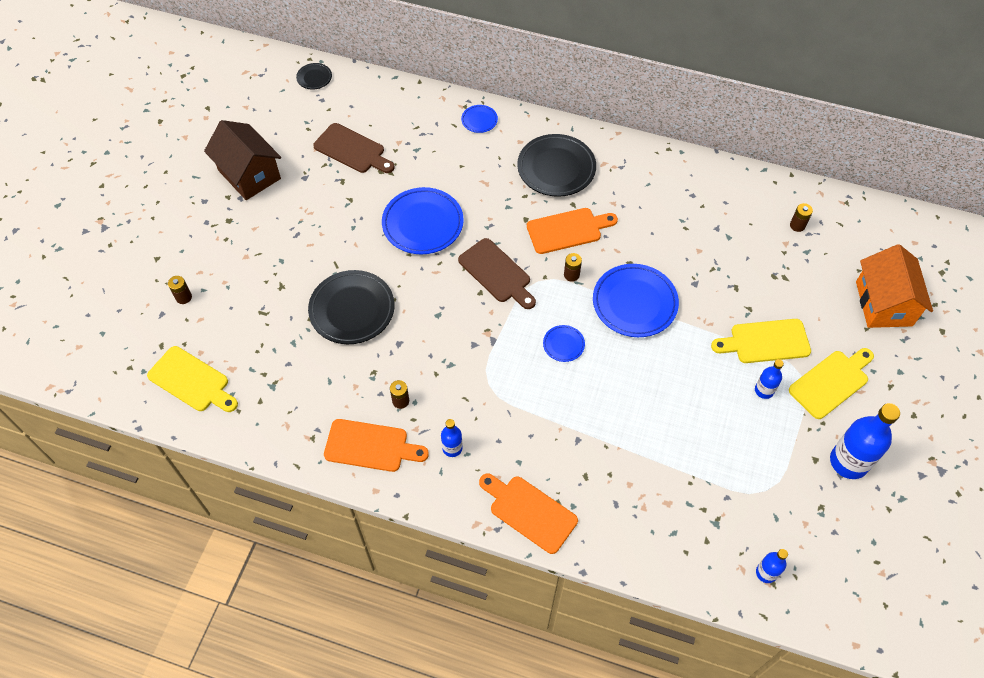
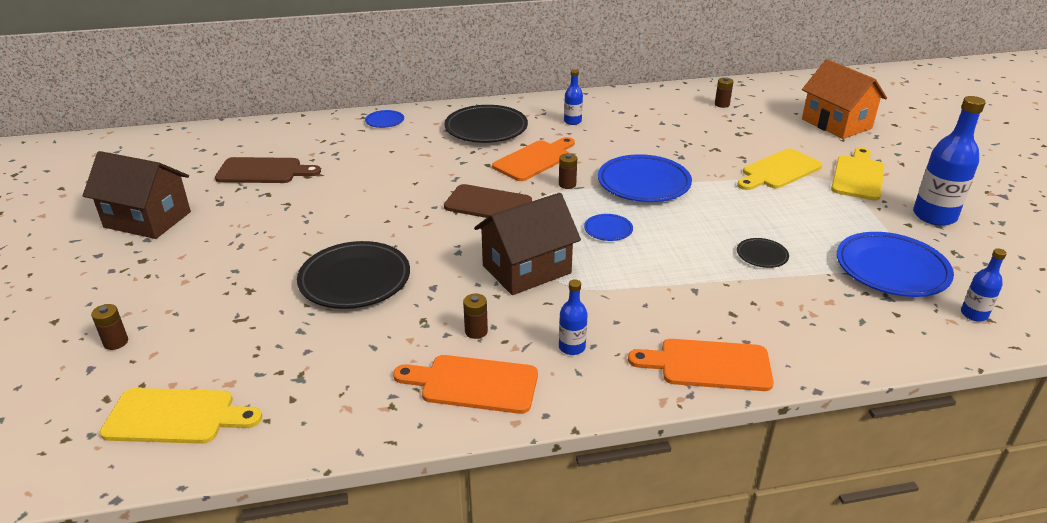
camera: 30 degrees left, 25 degrees down
(314, 78) = (183, 138): black plate -> black plate (762, 255)
(370, 446) = (473, 384): orange cutting board -> orange cutting board turned 150 degrees counterclockwise
(423, 224) = (384, 196): blue plate -> blue plate (891, 269)
(473, 357) = (526, 269): none -> brown house
(764, 390) = (814, 198): blue bottle -> blue bottle (572, 121)

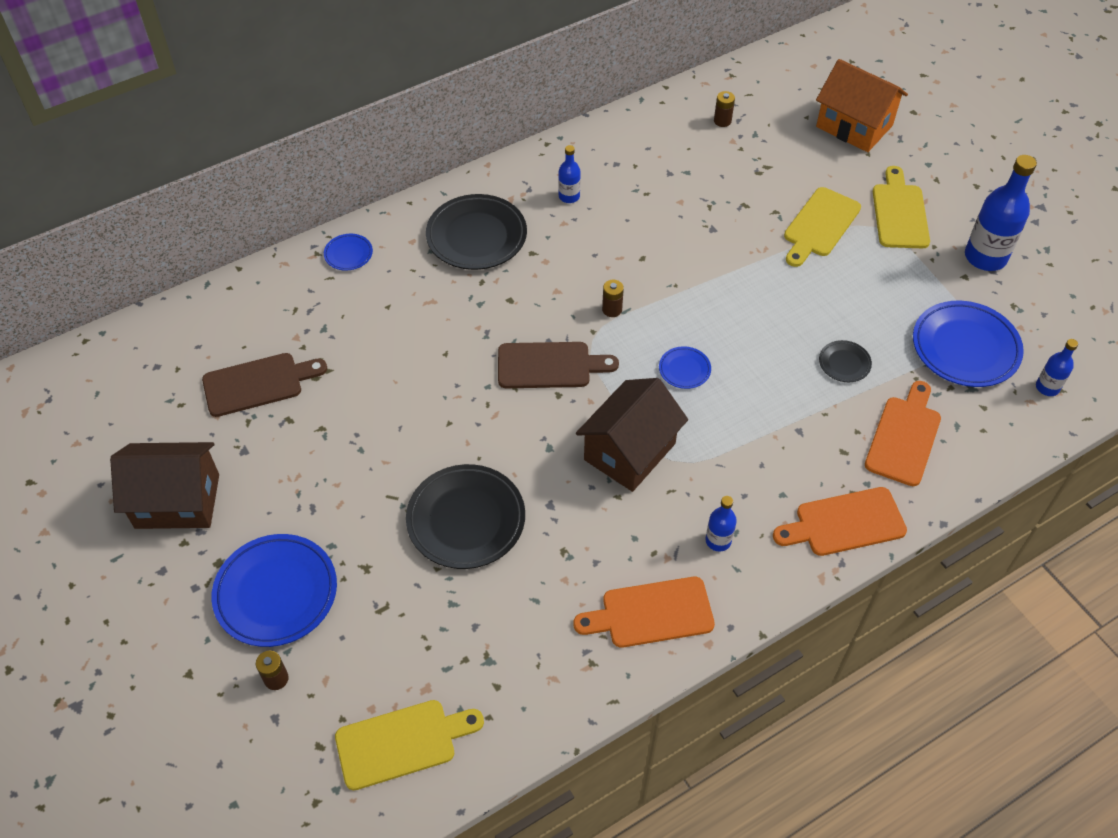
camera: 20 degrees left, 20 degrees up
(476, 331) = (621, 549): brown battery -> none
(534, 160) = (558, 277): orange cutting board -> orange cutting board (904, 437)
(643, 183) = (691, 285): blue plate -> blue plate (276, 593)

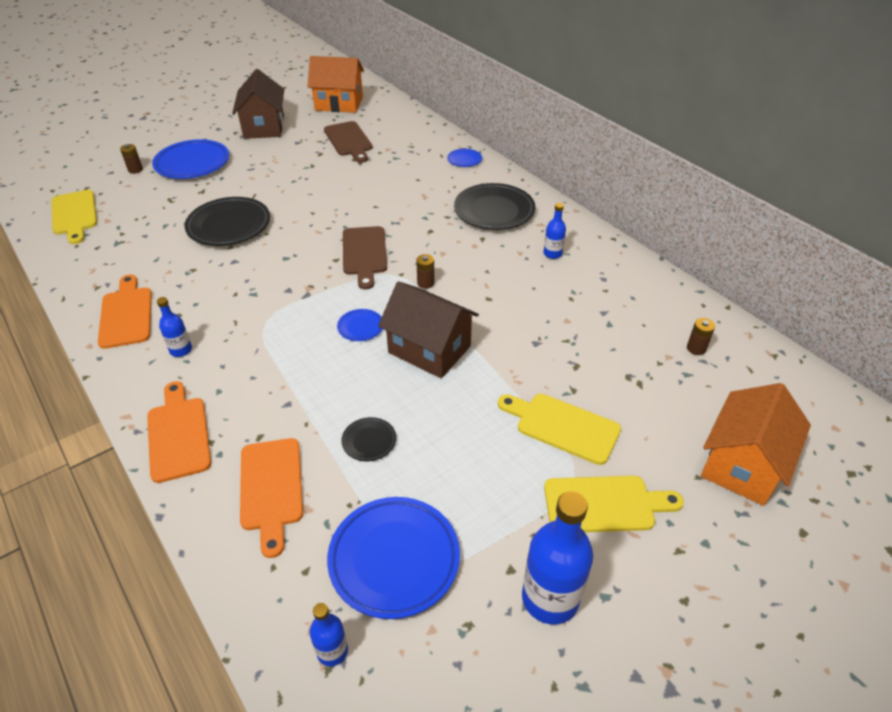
camera: 85 degrees right, 10 degrees down
(126, 398) = (339, 103): none -> orange house
(629, 451) = (277, 298): brown house -> brown house (429, 349)
(904, 437) = (271, 488): orange cutting board -> orange cutting board turned 60 degrees clockwise

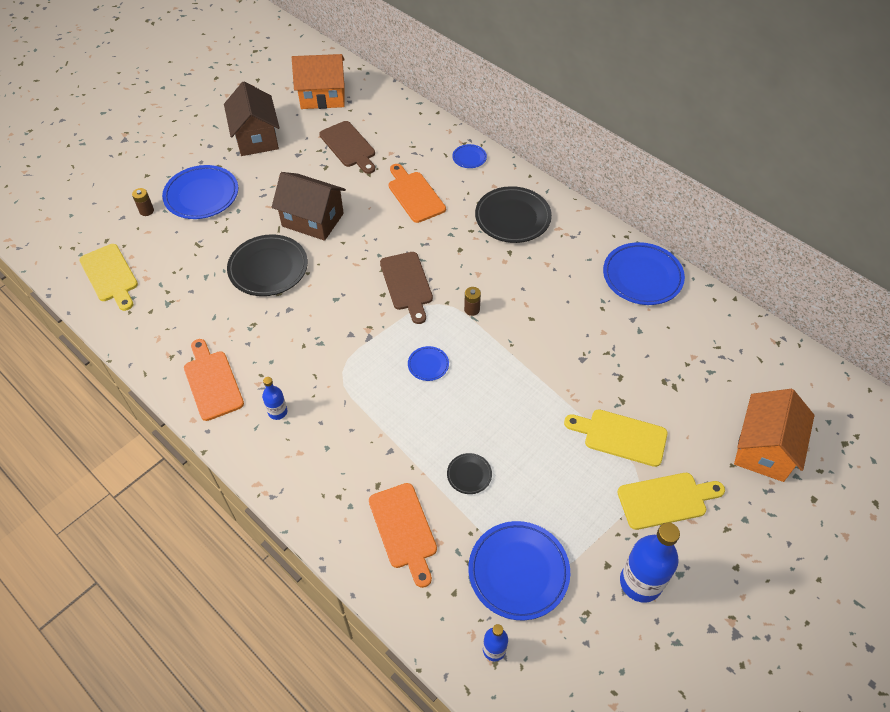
camera: 10 degrees left, 10 degrees up
(178, 435) = (309, 494): orange cutting board -> orange cutting board (415, 195)
(429, 349) = (494, 379): brown house -> brown house (313, 220)
(552, 254) = (576, 261): blue bottle -> none
(623, 275) = (642, 277): none -> blue plate
(696, 348) = (714, 345): brown battery -> none

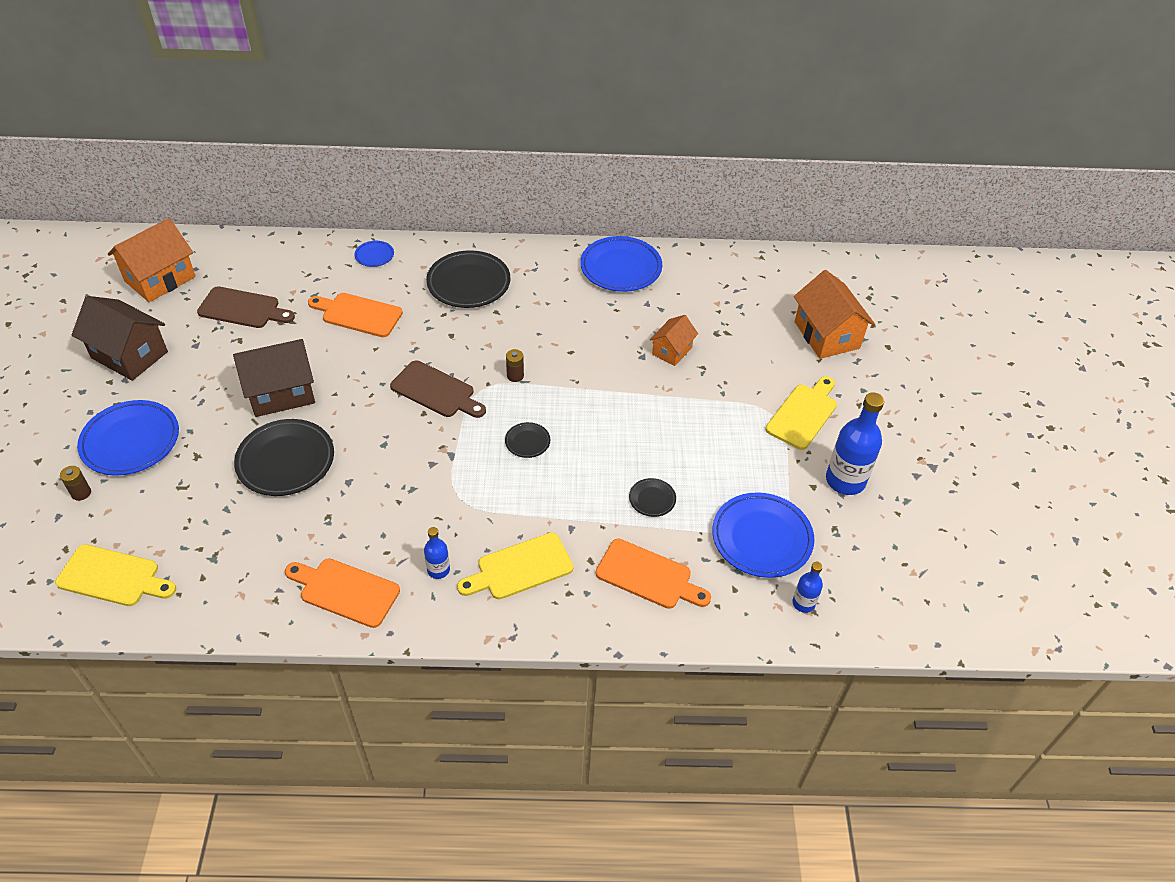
camera: 45 degrees left, 5 degrees down
(428, 365) = (527, 442): blue plate -> black plate
(611, 370) = (672, 351): none -> orange house
(621, 436) = (728, 393): yellow cutting board -> yellow cutting board (520, 568)

